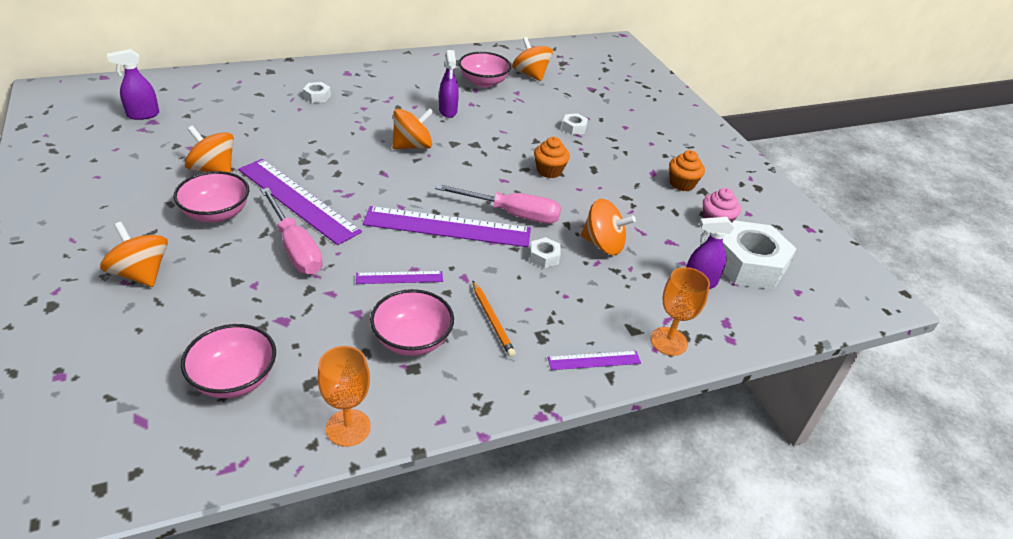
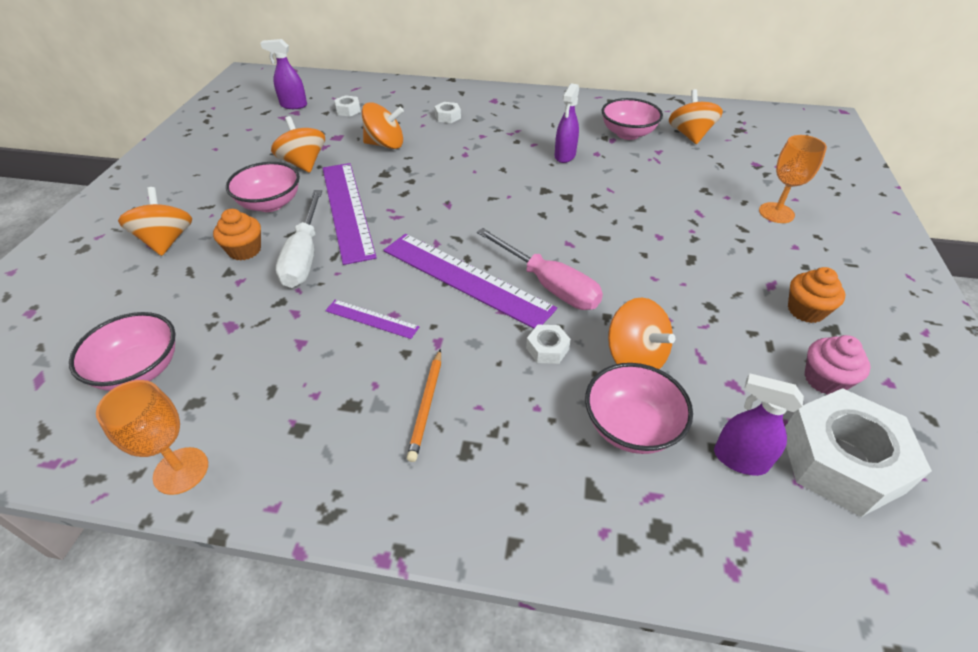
camera: 35 degrees right, 5 degrees up
(295, 248) = (304, 256): pink screwdriver -> white screwdriver
(412, 146) = (499, 183): orange spinning top -> orange spinning top (385, 144)
(412, 340) = (325, 395): pink bowl -> pink bowl (631, 426)
(549, 171) = (632, 247): orange cupcake -> orange cupcake (245, 250)
(574, 128) = (700, 204): white nut -> white nut (348, 110)
(594, 360) = (507, 512): purple ruler -> none
(668, 341) = (632, 530): orange goblet -> orange goblet (776, 213)

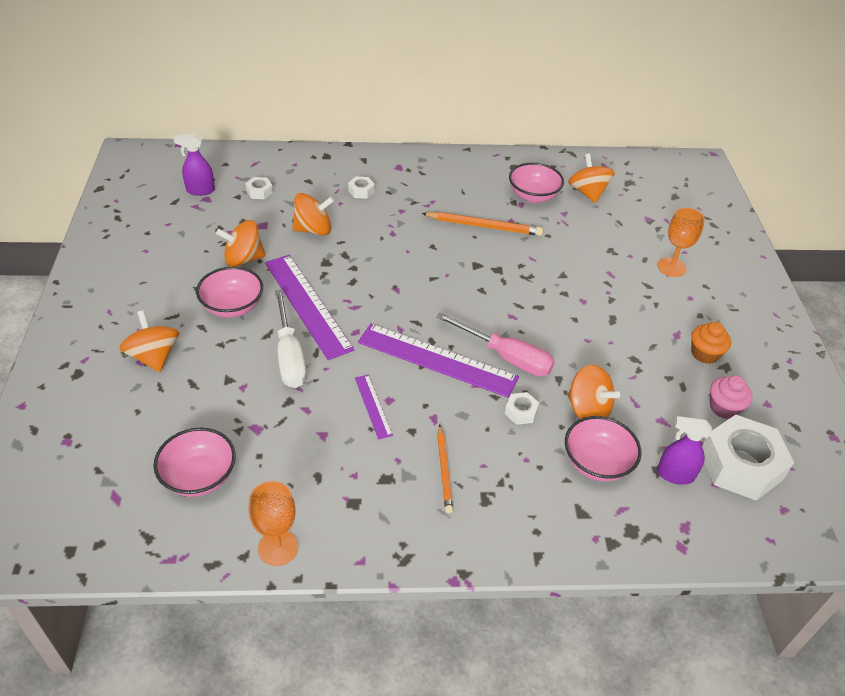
camera: 15 degrees left, 0 degrees up
(245, 250) = (232, 357): orange cupcake -> none
(303, 163) = (243, 259): orange spinning top -> orange spinning top turned 60 degrees counterclockwise
(371, 319) = (373, 406): purple ruler -> purple ruler turned 60 degrees clockwise
(565, 156) = (484, 226): purple spray bottle -> orange pencil

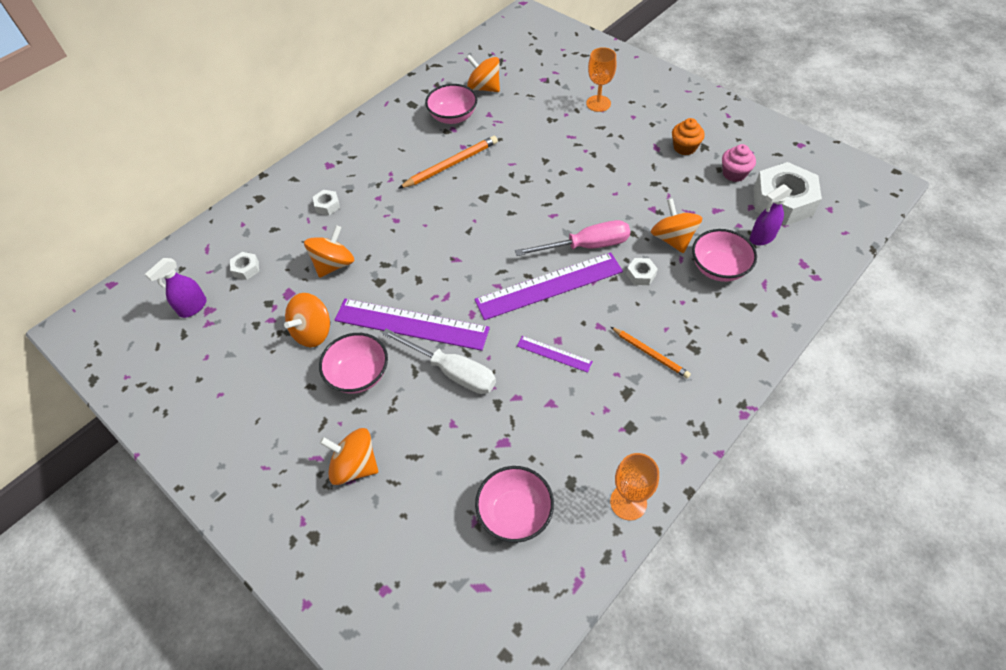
camera: 40 degrees left, 10 degrees up
(587, 410) = (672, 239): orange spinning top -> orange spinning top turned 105 degrees counterclockwise

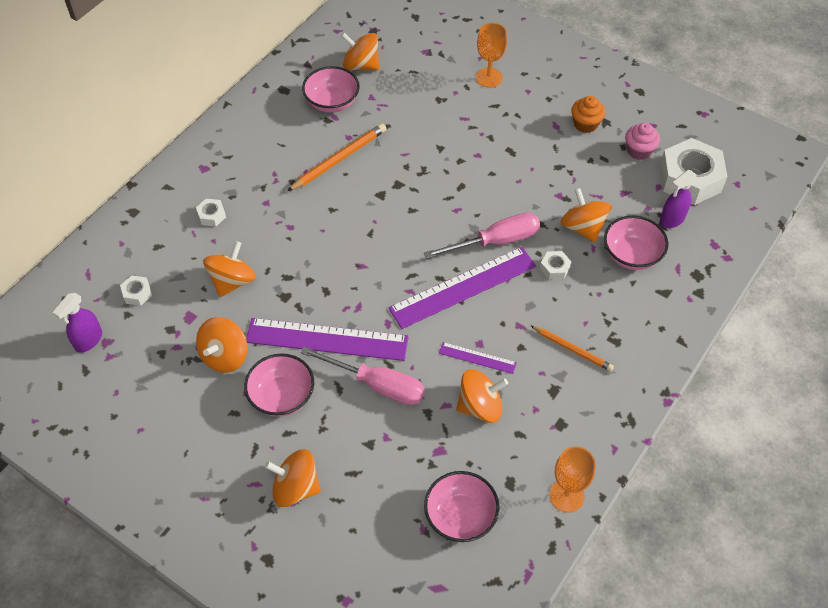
camera: 10 degrees left, 0 degrees up
(452, 371) = (377, 385): white screwdriver -> pink screwdriver
(550, 402) = (480, 406): none -> orange spinning top

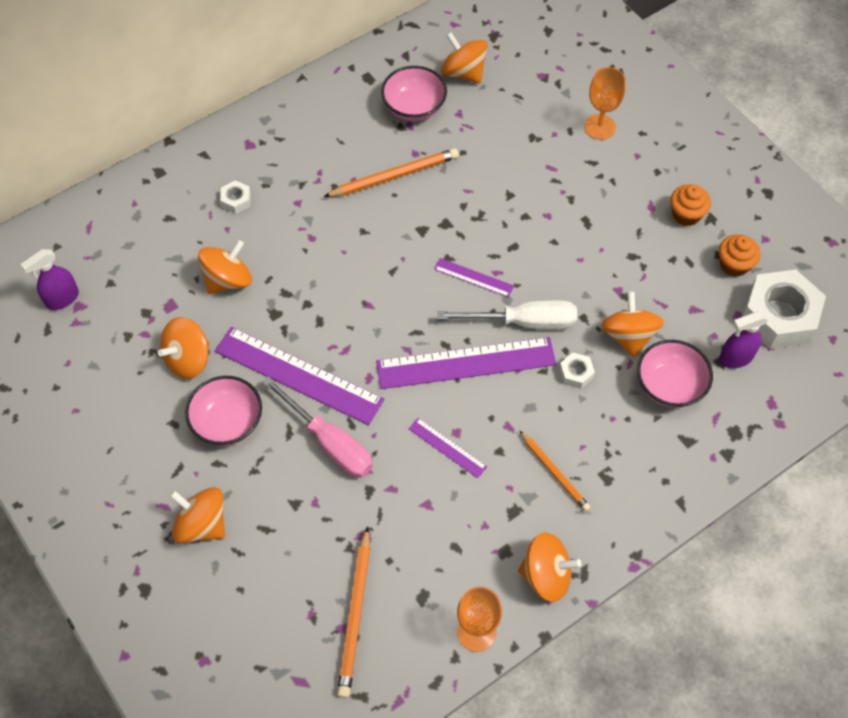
camera: 20 degrees right, 5 degrees up
(137, 293) = (128, 263): white nut -> none
(439, 219) = (473, 277): none -> purple ruler
(460, 516) = (355, 614): pink bowl -> orange pencil
(480, 406) = (427, 502): orange spinning top -> orange spinning top (546, 575)
(495, 241) = (523, 322): pink screwdriver -> white screwdriver
(639, 151) = (734, 264): pink cupcake -> orange cupcake

